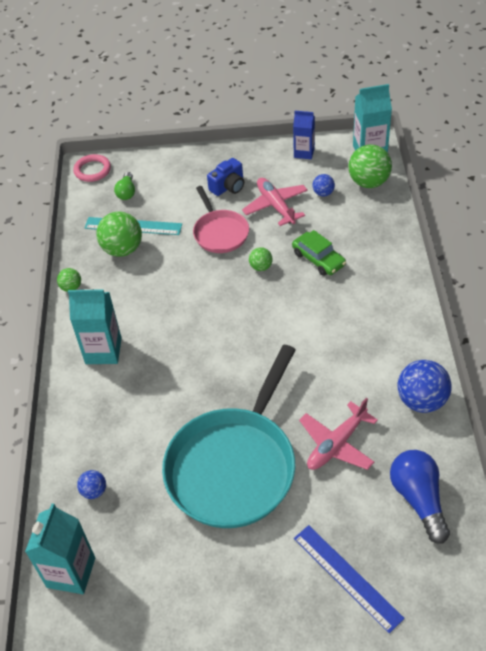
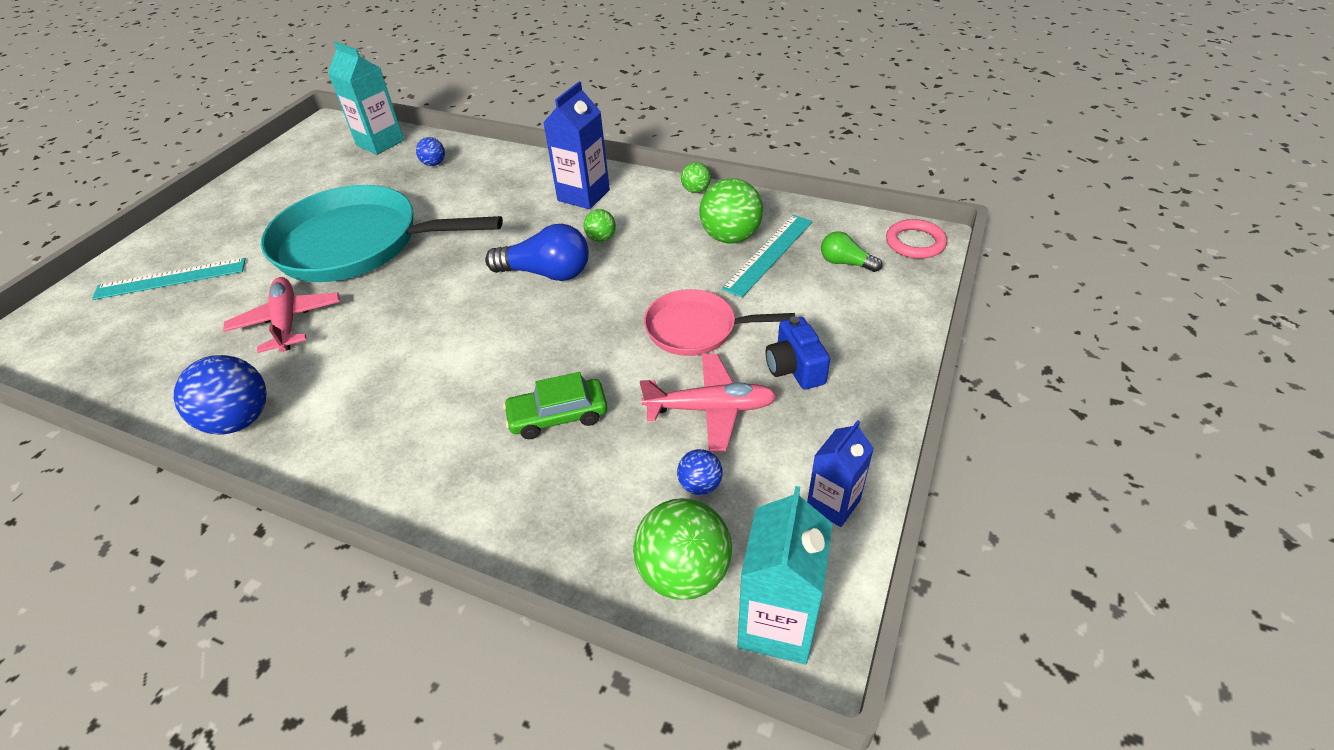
camera: 115 degrees right, 5 degrees down
(103, 351) = (583, 195): turquoise carton -> blue carton
(234, 466) = (357, 244): turquoise pan -> turquoise pan turned 45 degrees counterclockwise
(261, 267) = (596, 348): green ball -> green ball (601, 238)
(347, 577) = (171, 279): blue ruler -> turquoise ruler
(418, 499) = (155, 359): blue light bulb -> blue light bulb (546, 273)

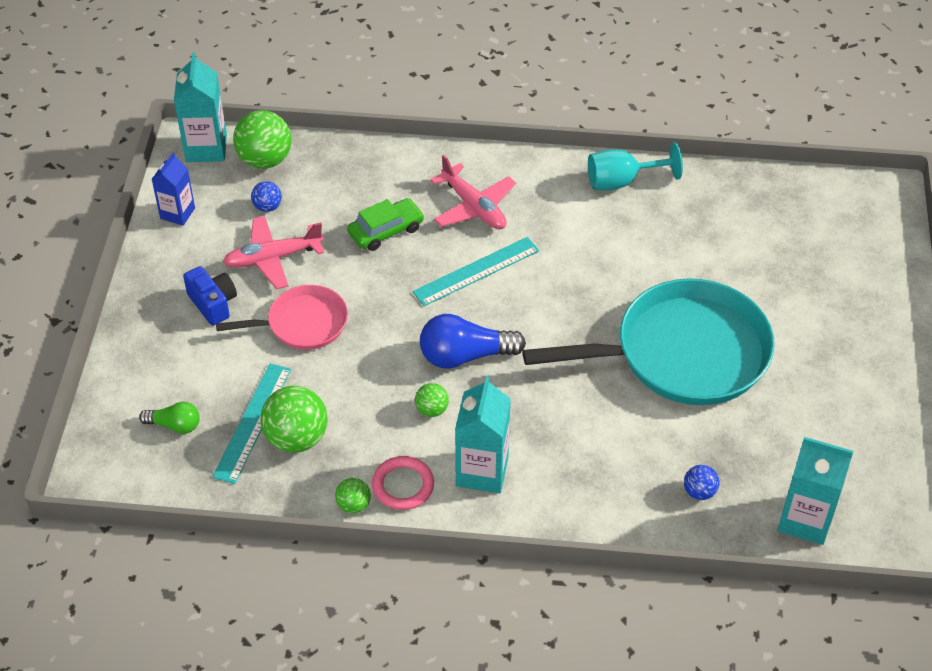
camera: 160 degrees right, 5 degrees up
(171, 279) = (824, 278): turquoise ruler -> turquoise ruler (476, 271)
(240, 420) = (622, 181): blue ball -> turquoise goblet
(287, 321) = (667, 260): pink plane -> pink plane (474, 207)
(583, 195) = (482, 471): blue carton -> turquoise carton
(915, 242) = (103, 467): pink ring -> pink ring (403, 485)

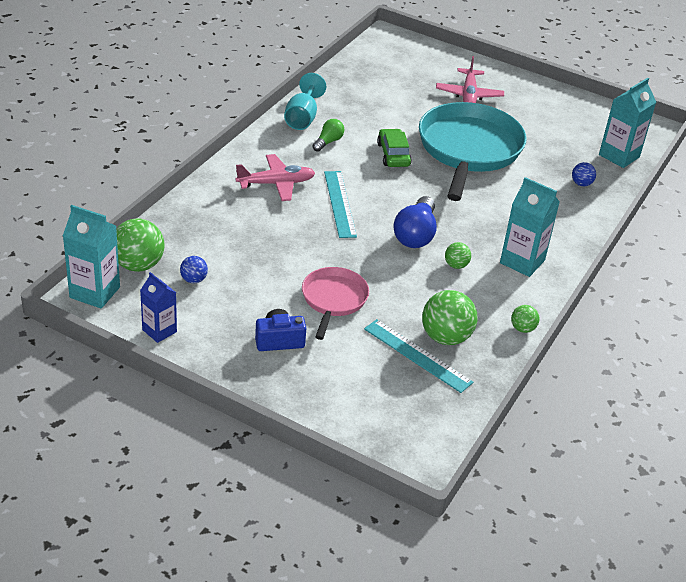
camera: 70 degrees left, 10 degrees down
(175, 425) = (396, 399): green light bulb -> green light bulb (328, 142)
(273, 258) = (253, 294): pink plane -> pink plane (469, 95)
(386, 231) = (268, 230): green car -> green car (393, 154)
(403, 485) = (516, 300): pink ring -> none

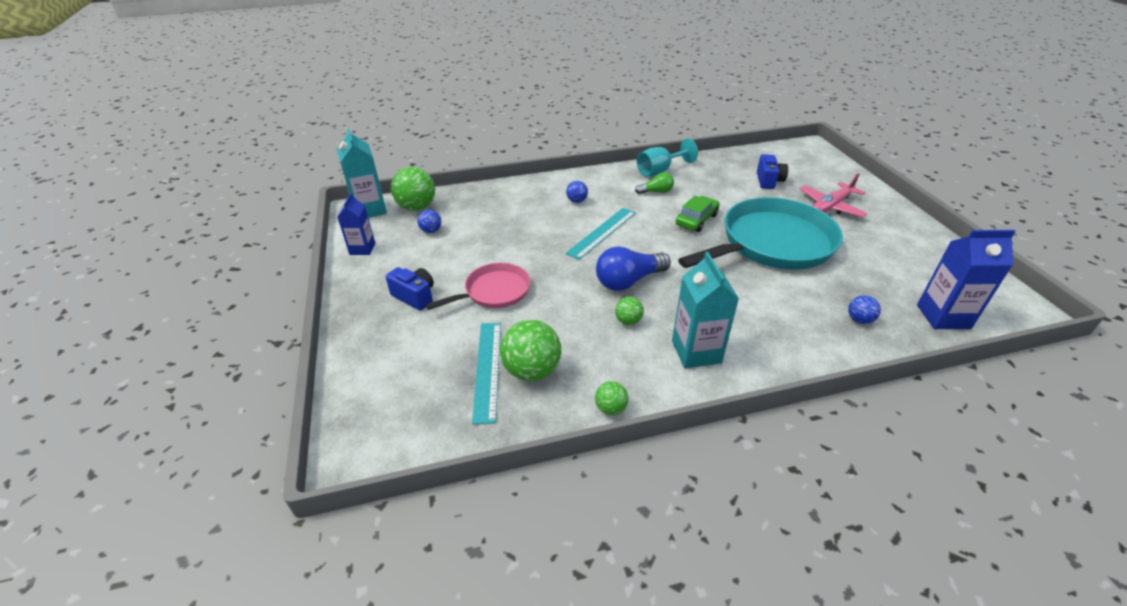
camera: 50 degrees right, 0 degrees up
(276, 184) = (577, 201): pink plane -> blue ball
(399, 89) = (768, 181): none -> blue camera
(619, 156) = (943, 316): turquoise carton -> blue carton

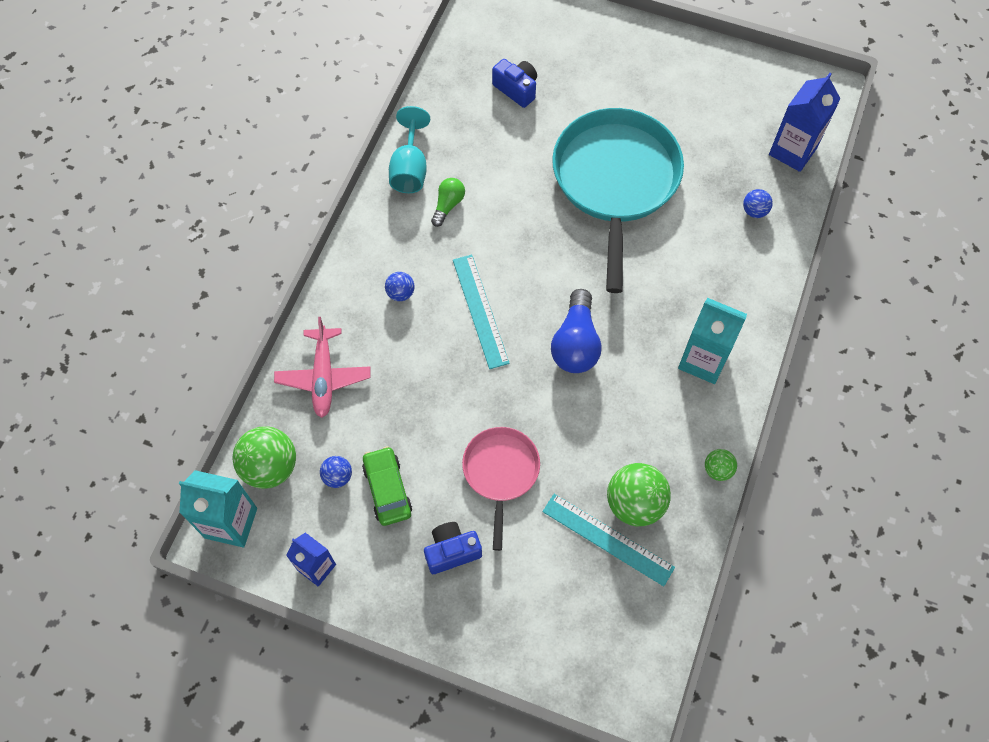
camera: 55 degrees left, 25 degrees up
(628, 321) = (629, 384): green ball -> none
(696, 220) = (528, 210): green car -> green car (387, 489)
(830, 206) = (601, 81): pink plane -> pink plane (324, 377)

